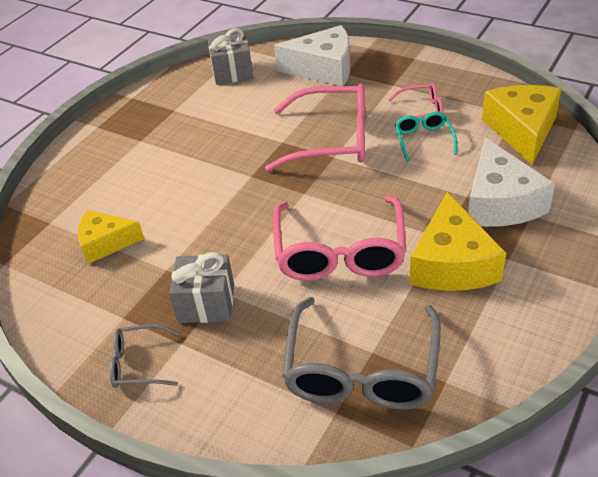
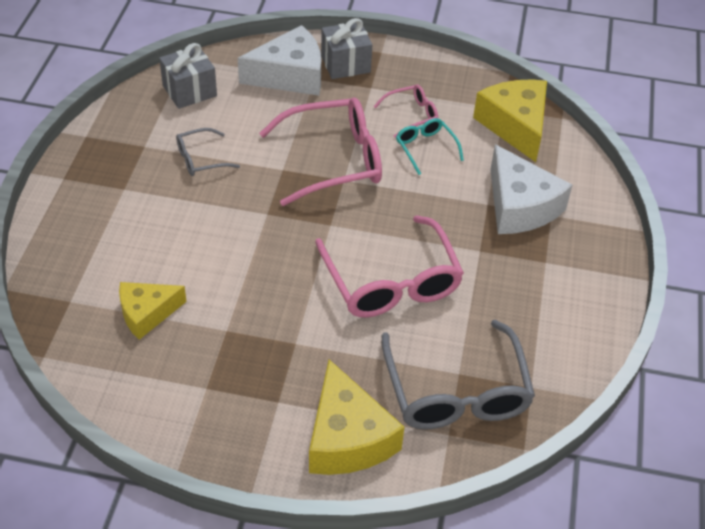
camera: 25 degrees left, 5 degrees up
(139, 363) = (246, 429): grey glasses -> grey glasses (201, 159)
(206, 303) = (284, 357): grey gift -> grey gift (345, 64)
(452, 263) = (498, 275): yellow cheese -> yellow cheese (347, 438)

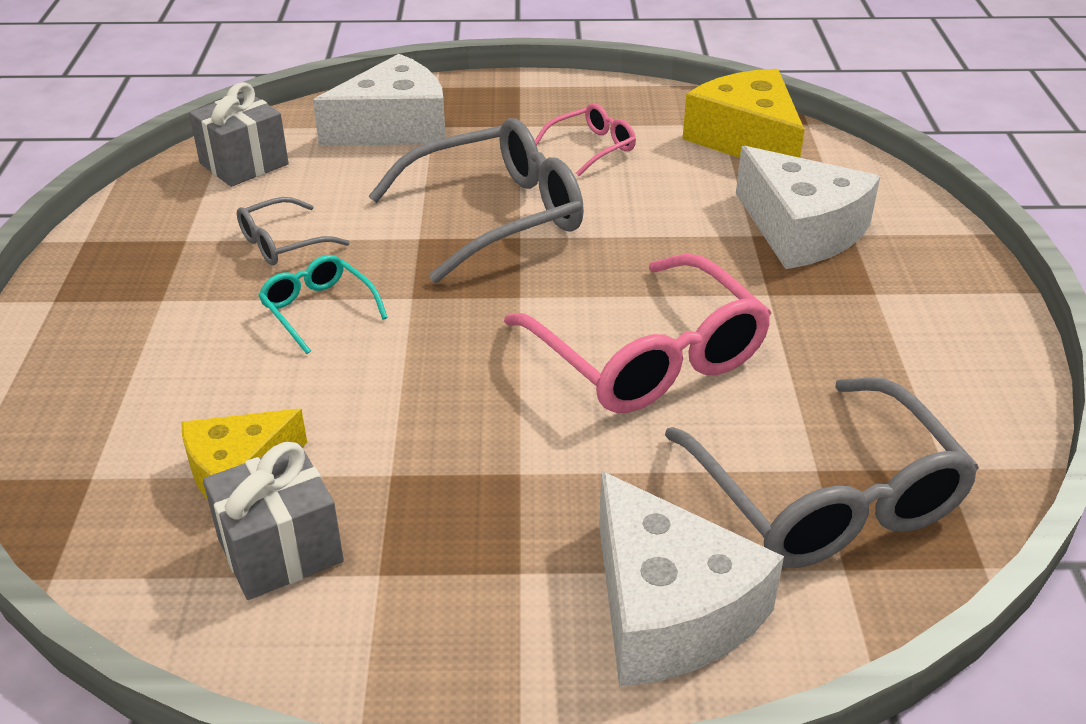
camera: 10 degrees left, 10 degrees down
(333, 160) = (495, 215): pink glasses -> grey glasses
(345, 64) = (472, 105): grey gift -> grey gift (280, 550)
(347, 438) = (668, 610): yellow cheese -> white cheese
(425, 148) = (629, 182): turquoise glasses -> turquoise glasses (318, 310)

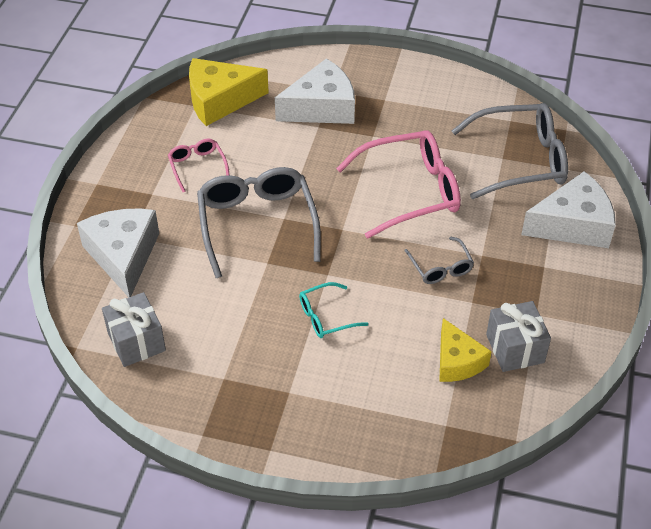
camera: 75 degrees left, 10 degrees up
(283, 243) = (248, 328): grey glasses -> grey glasses (440, 267)

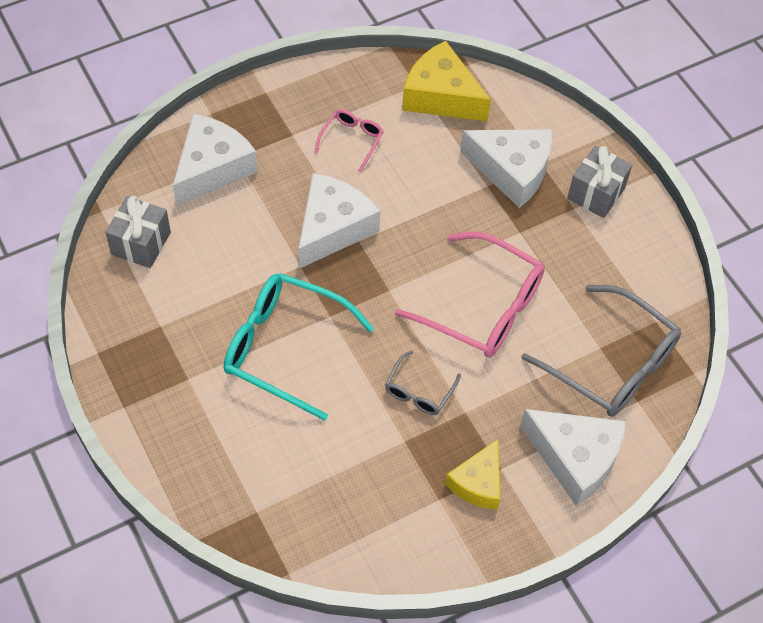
camera: 45 degrees right, 10 degrees up
(257, 224) = (333, 228): grey glasses -> white cheese
(326, 317) = (285, 348): turquoise glasses -> turquoise glasses, size x2.02
(457, 361) = (329, 474): yellow cheese -> yellow cheese (478, 483)
(515, 348) = (384, 508): grey gift -> grey gift (596, 193)

